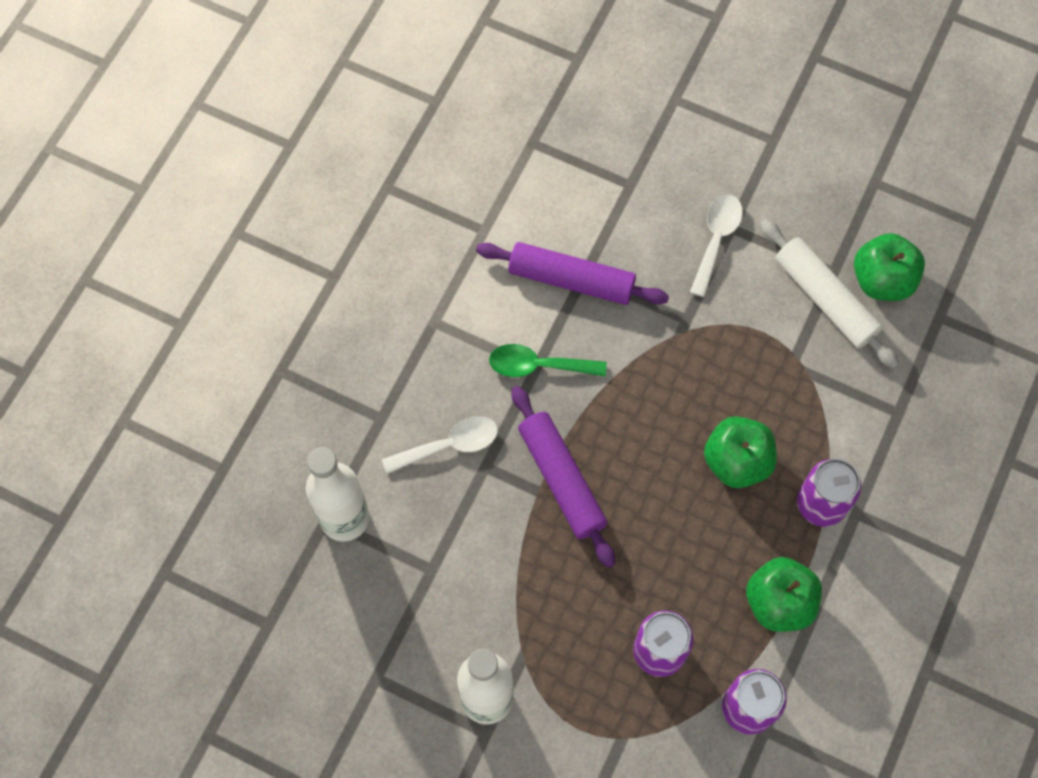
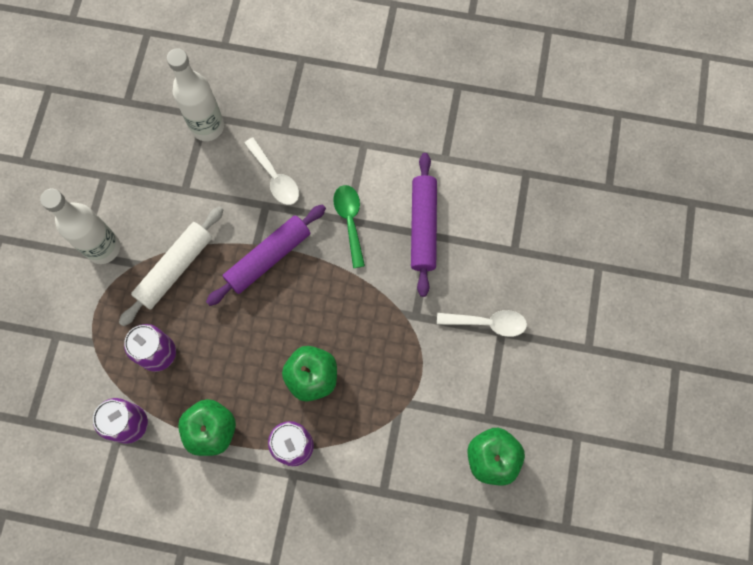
camera: 75 degrees right, 5 degrees up
(825, 299) = (462, 416): white rolling pin -> white rolling pin (175, 268)

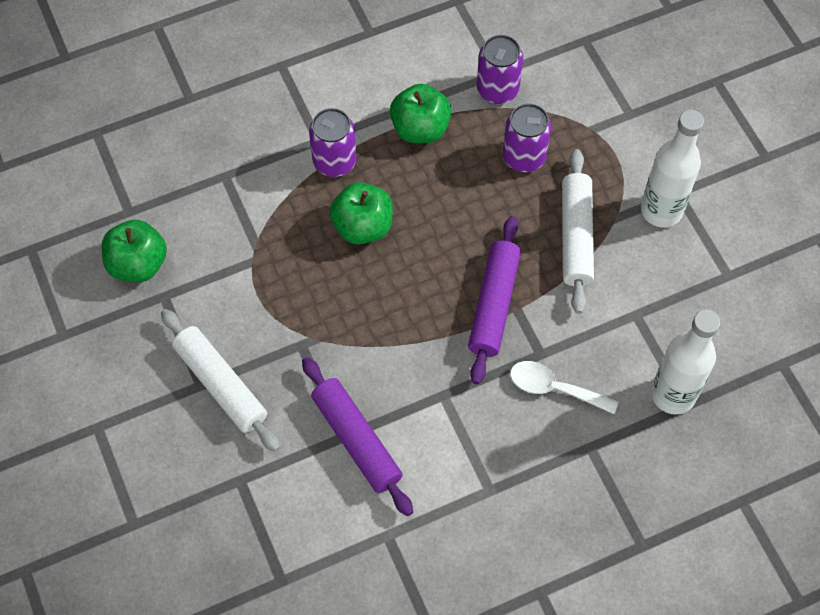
camera: 145 degrees right, 10 degrees down
(350, 221) = (439, 395): green spoon -> none
(487, 323) = (221, 384): white spoon -> white rolling pin

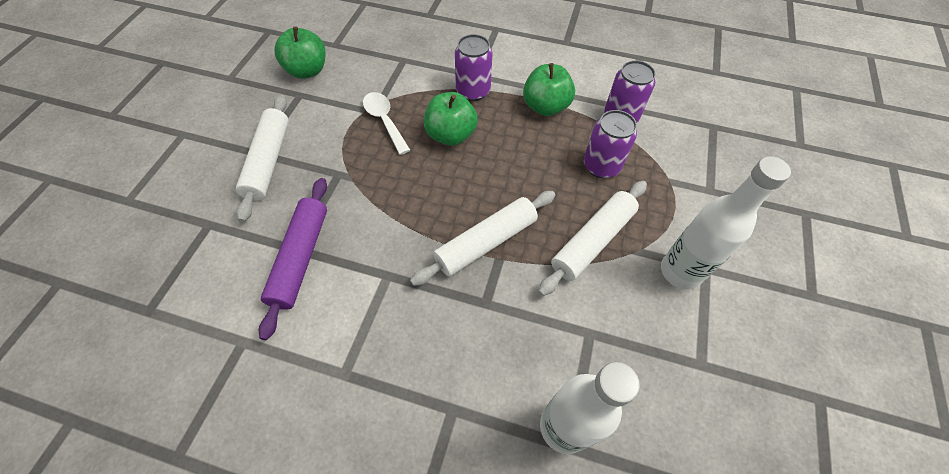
camera: 40 degrees right, 5 degrees down
(493, 304) = (486, 242): purple rolling pin -> white rolling pin
(555, 388) = (471, 337): white spoon -> white spoon (384, 121)

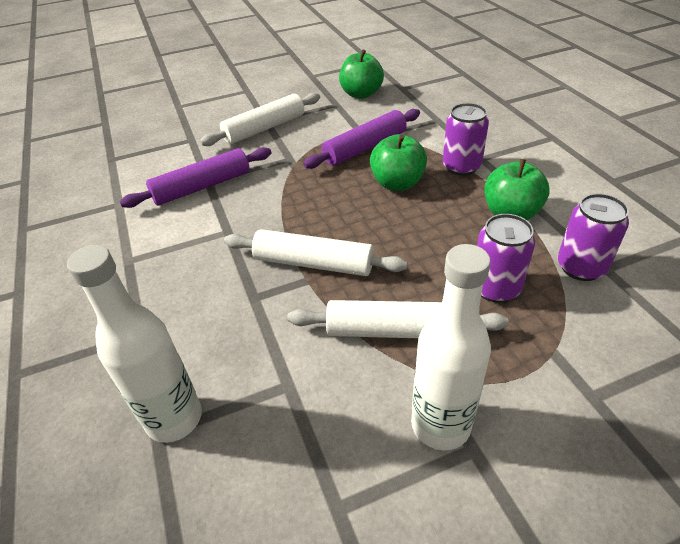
camera: 55 degrees right, 15 degrees down
(384, 121) = (365, 147): white spoon -> purple rolling pin

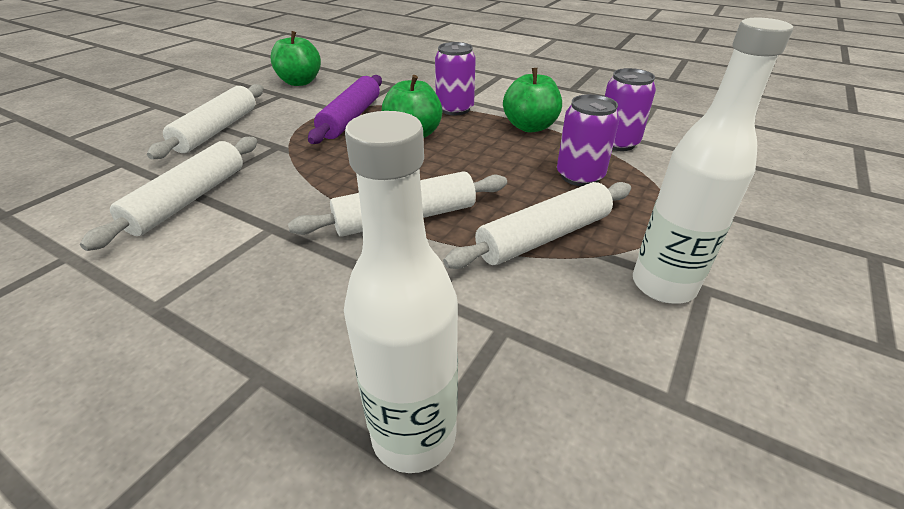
camera: 40 degrees left, 5 degrees down
(202, 187) = (189, 199): purple rolling pin -> white rolling pin

